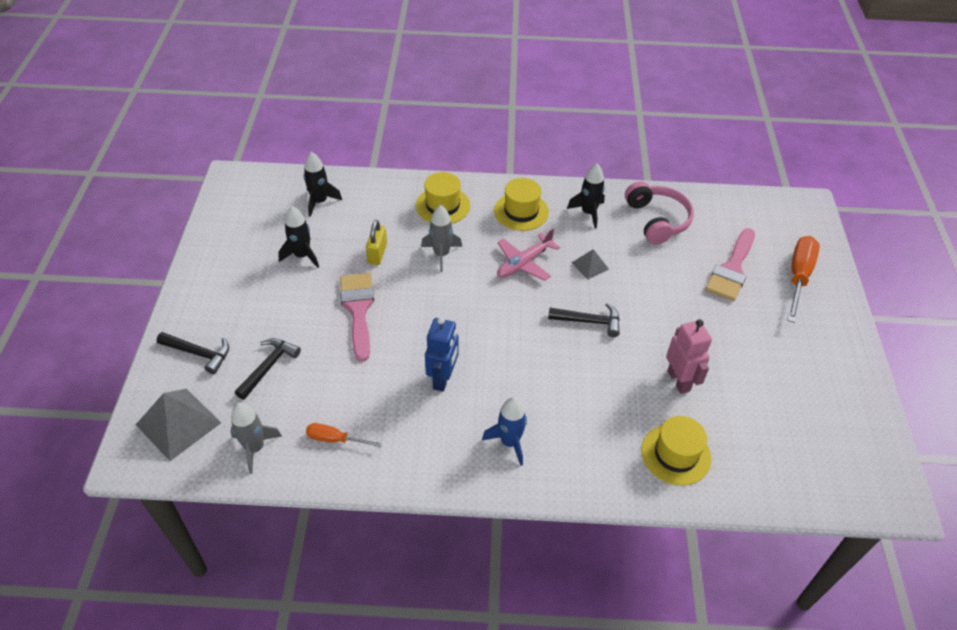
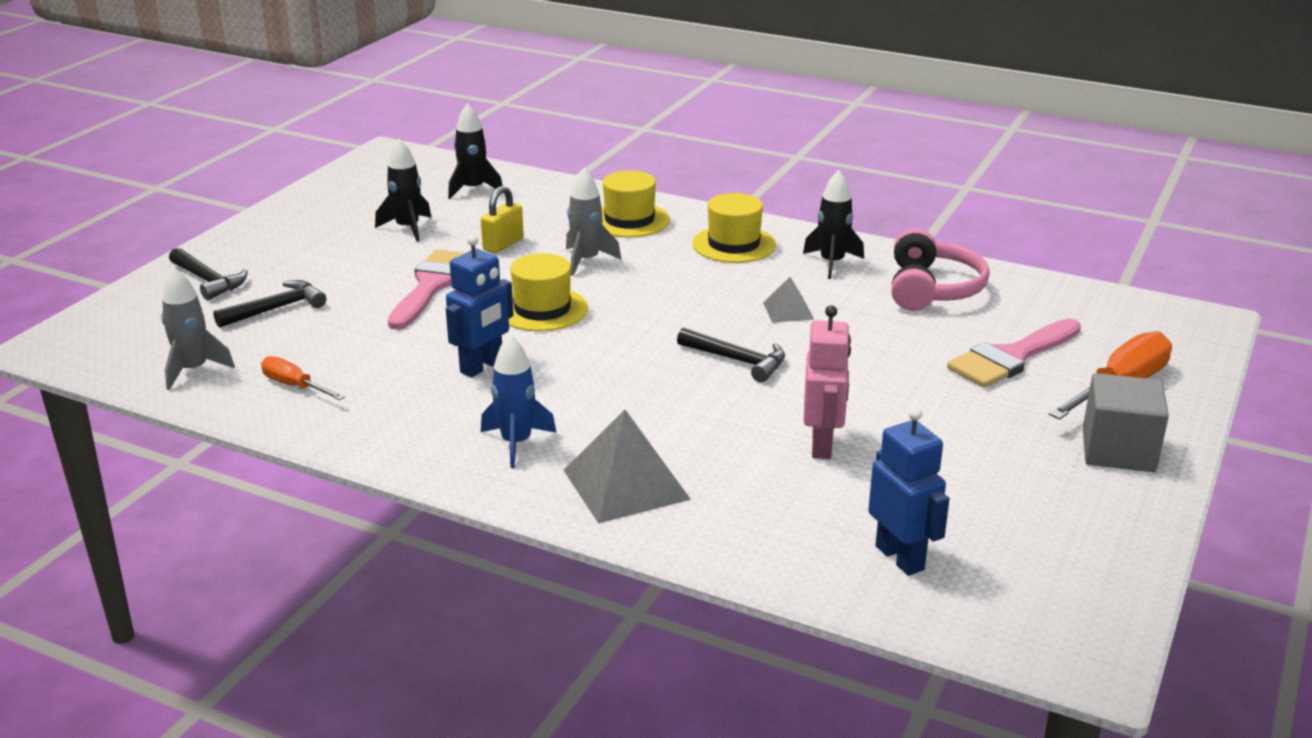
camera: 25 degrees right, 20 degrees down
(178, 423) = (129, 330): grey pyramid -> grey pyramid (626, 484)
(524, 263) = (694, 290): pink plane -> none
(676, 454) = (749, 514): yellow hat -> yellow hat (542, 309)
(771, 459) = (900, 558): none -> blue robot
(825, 330) = (1118, 450): none -> grey cube

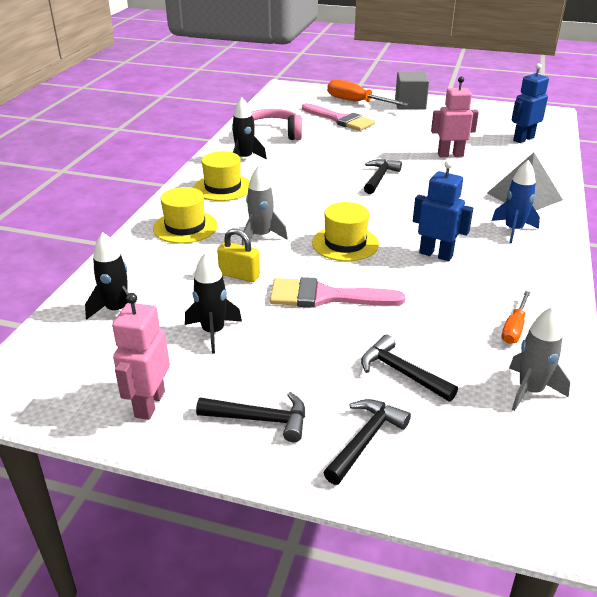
camera: 100 degrees left, 5 degrees up
(271, 242) = (260, 419): none -> black hammer
(327, 202) = (149, 404): none -> pink robot
(788, 311) = (312, 168): grey pyramid -> none

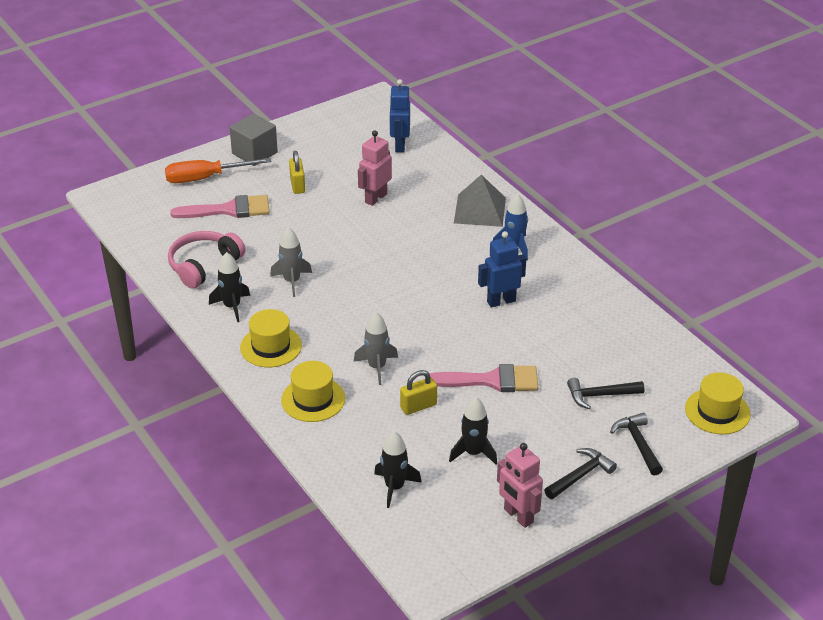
camera: 50 degrees left, 5 degrees up
(325, 296) = (491, 380): pink brush -> pink brush turned 135 degrees counterclockwise
(345, 243) = (437, 333): yellow hat -> yellow hat (717, 411)
(379, 178) = (364, 256): black hammer -> none
(407, 127) = (297, 185): none -> yellow padlock
(514, 328) = (610, 324): orange screwdriver -> none
(530, 391) = (665, 357): grey rocket -> grey rocket (292, 281)

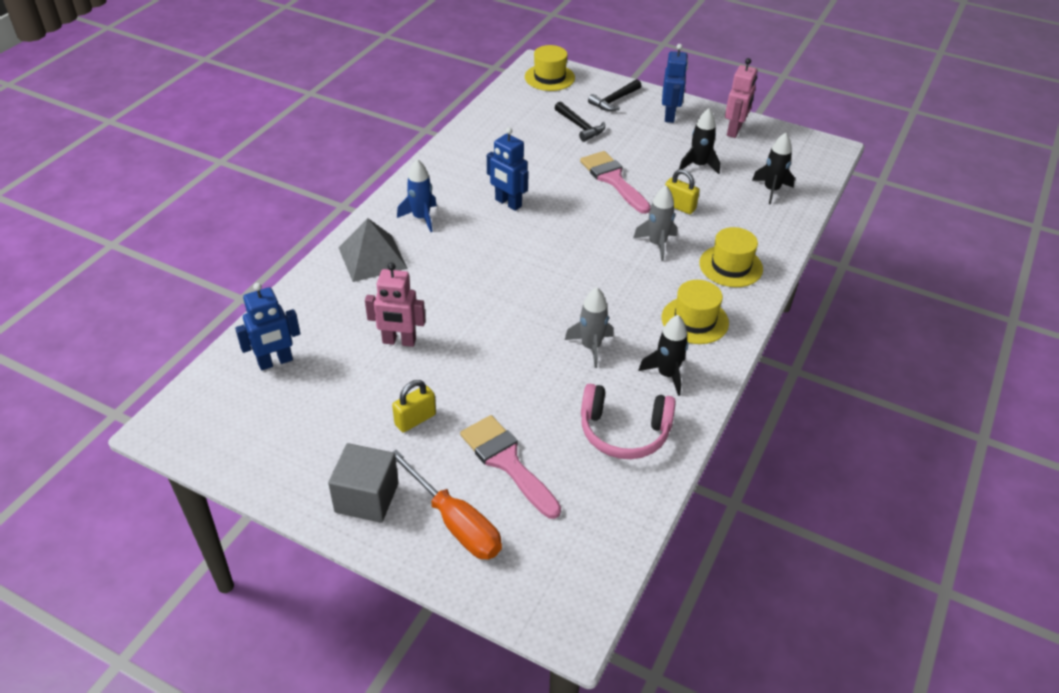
camera: 120 degrees left, 5 degrees up
(580, 475) = (670, 116): black hammer -> blue robot

